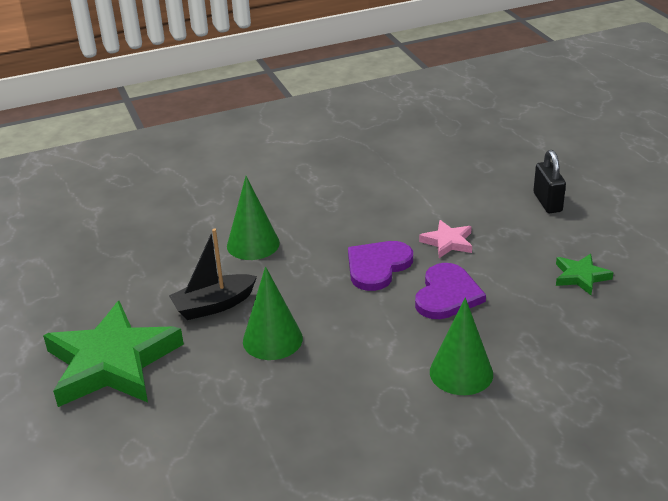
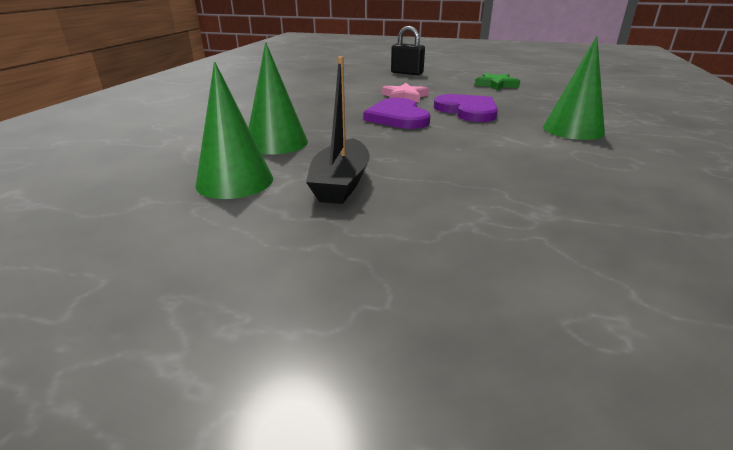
camera: 55 degrees left, 5 degrees down
(112, 362) = (353, 281): green star -> none
(272, 339) = (443, 174): green cone -> green cone (235, 181)

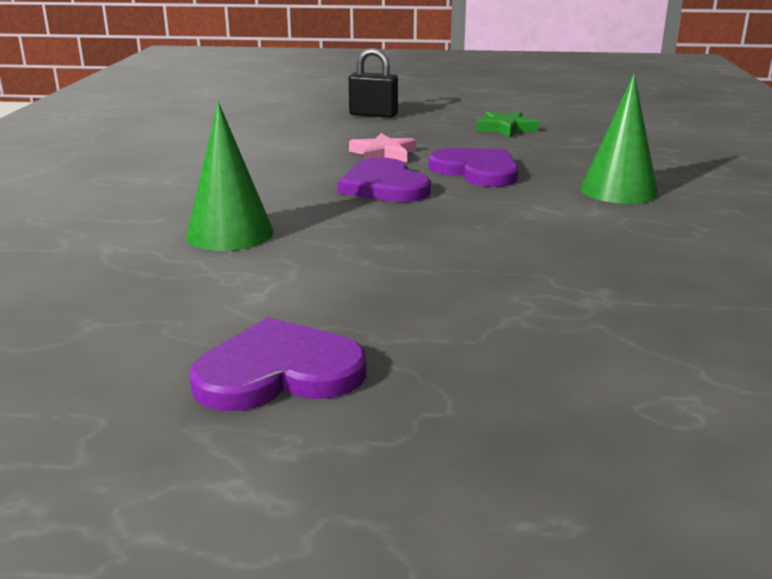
camera: 10 degrees left, 5 degrees down
(235, 181) = (200, 290): green cone -> none
(259, 253) = (278, 372): none -> purple heart
(340, 183) = (342, 282): black boat -> none

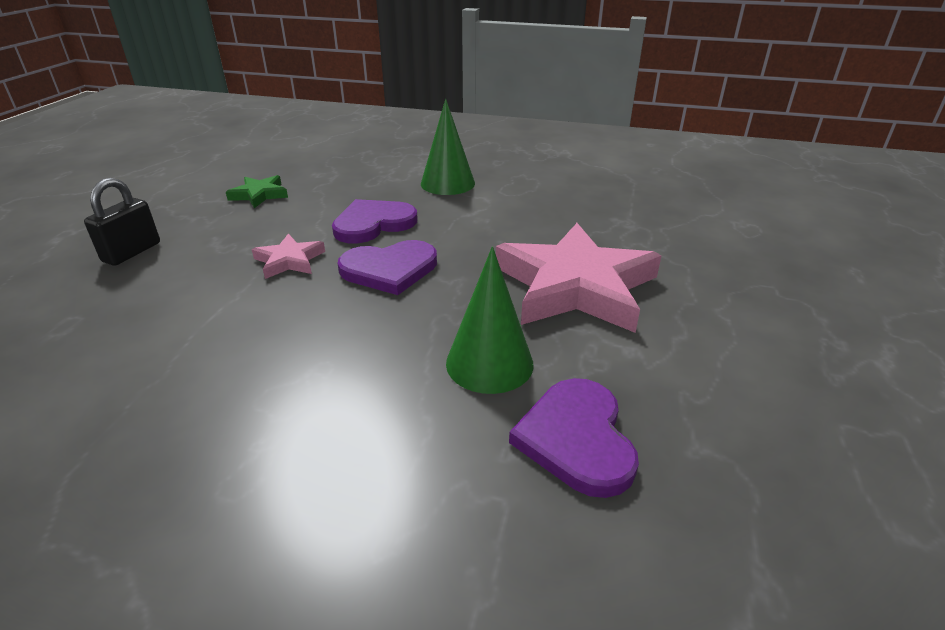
camera: 80 degrees left, 10 degrees up
(278, 372) = (751, 342): purple heart -> purple heart (576, 438)
(385, 266) = (575, 286): none -> pink star

